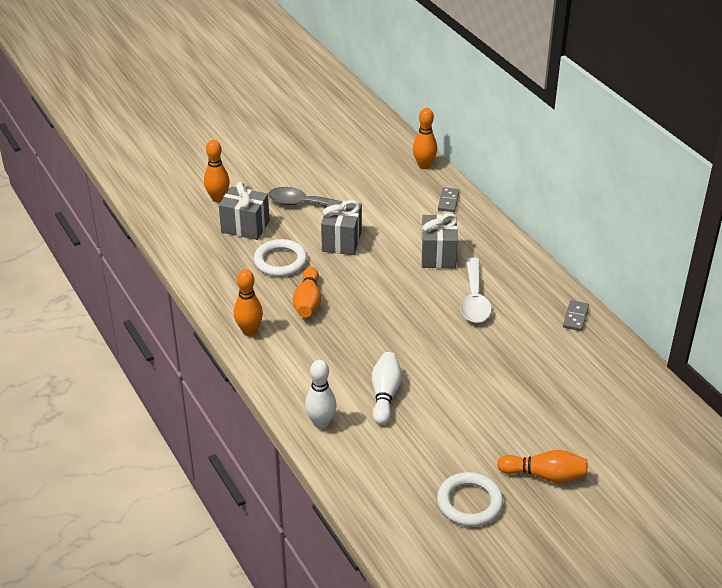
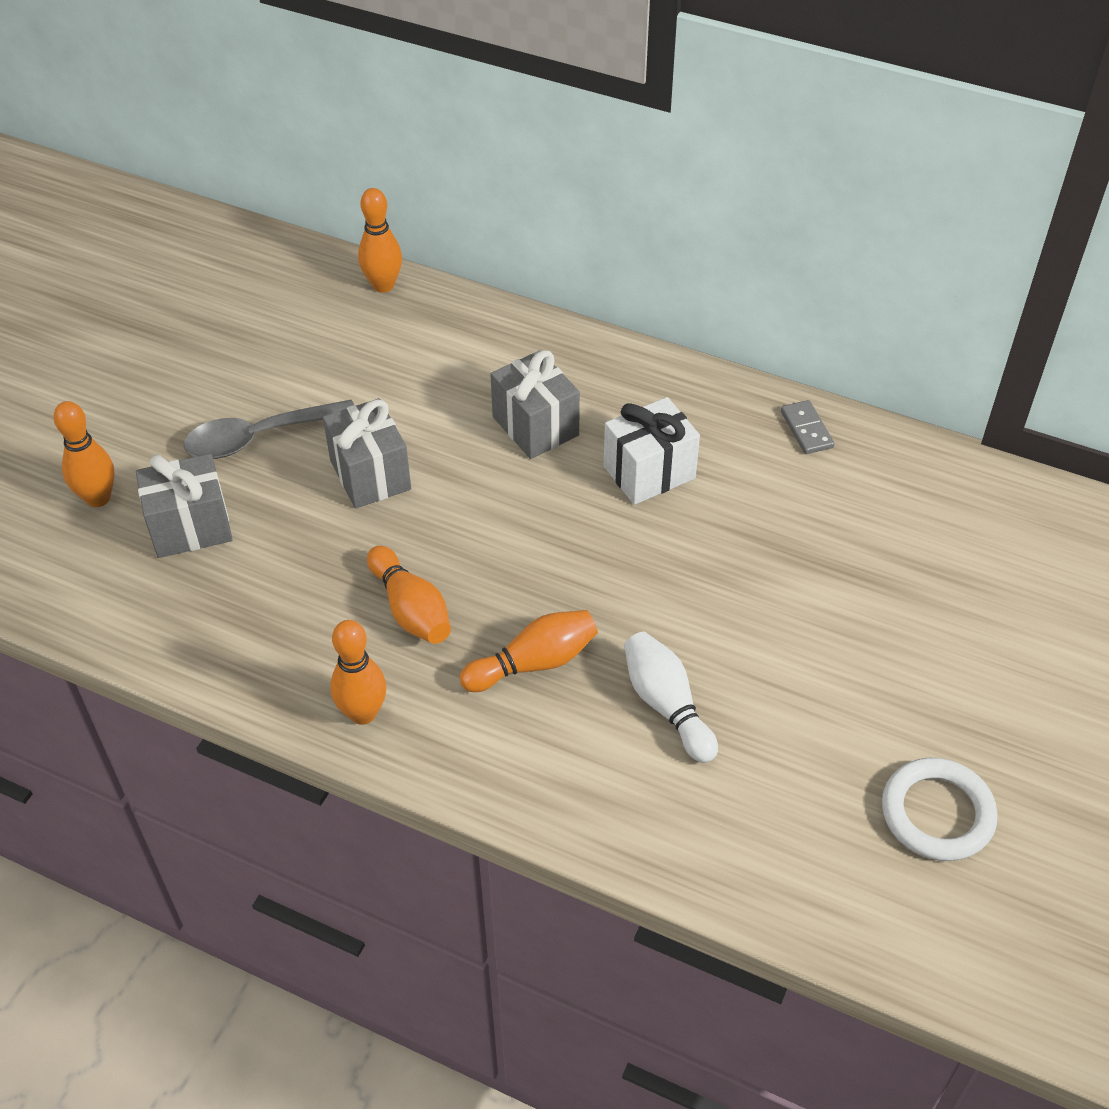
camera: 35 degrees left, 10 degrees up
(280, 261) = (304, 560): white ring -> none
(321, 423) = (617, 811): white bowling pin -> none
(448, 201) = (471, 329): grey domino -> none
(474, 299) = (649, 472): white spoon -> white gift
(545, 475) = (990, 705): orange bowling pin -> orange bowling pin (534, 663)

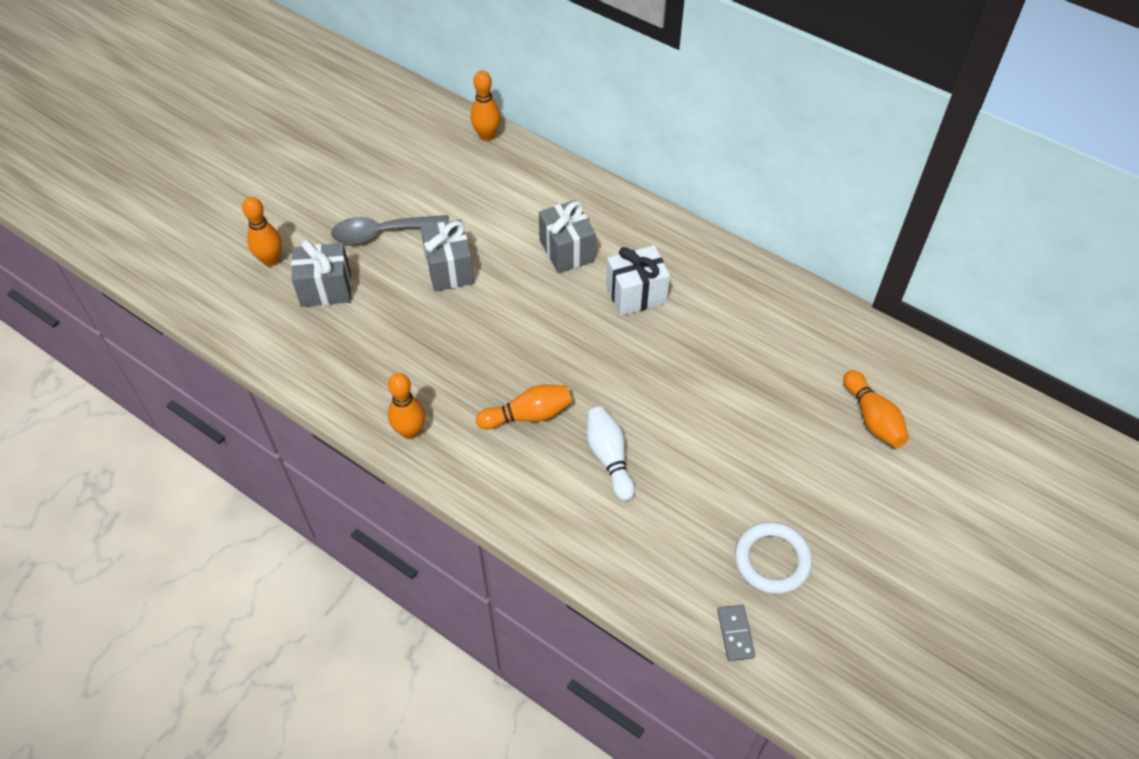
camera: 10 degrees right, 5 degrees up
(411, 609) = (456, 366): orange bowling pin -> orange bowling pin (872, 418)
(806, 429) = (752, 279): grey domino -> grey domino (735, 633)

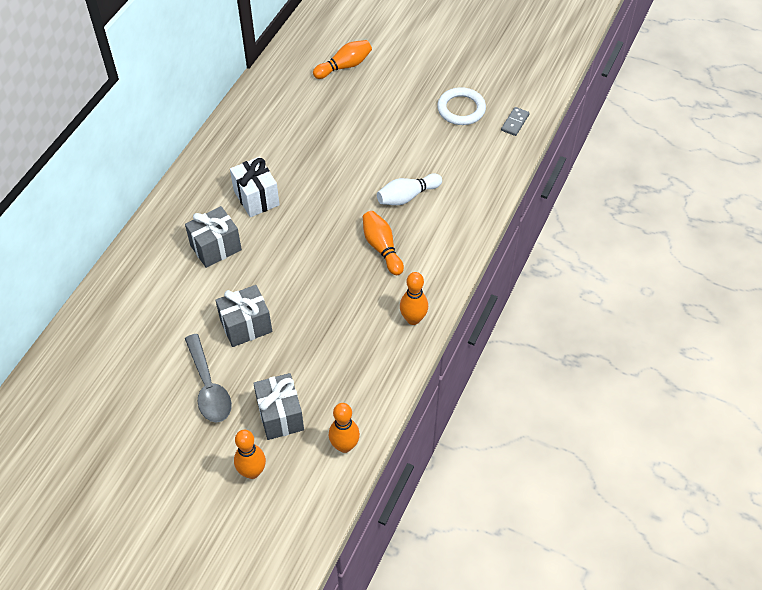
camera: 100 degrees left, 0 degrees up
(487, 136) = (77, 329): orange bowling pin -> orange bowling pin (344, 446)
(735, 633) = (515, 122): grey domino -> grey domino turned 45 degrees counterclockwise

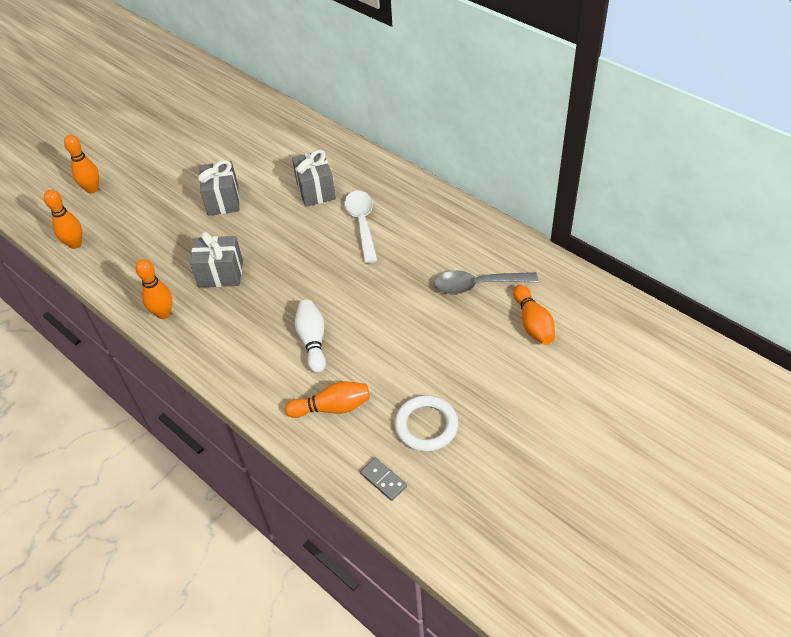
camera: 110 degrees right, 5 degrees down
(208, 387) = (179, 173): grey spoon -> grey spoon (477, 285)
(256, 198) = (362, 224): white gift -> white spoon
(280, 415) = (127, 210): grey gift -> grey gift (221, 274)
(382, 247) = (257, 306): orange bowling pin -> orange bowling pin (332, 407)

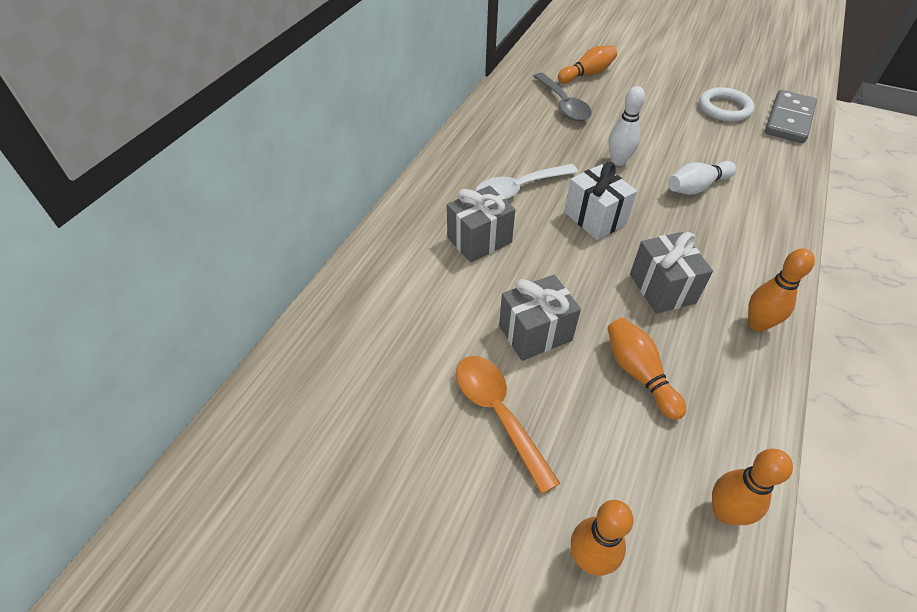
camera: 110 degrees left, 0 degrees up
(181, 174) = (498, 413): none -> orange spoon
(307, 259) = (595, 218): none -> white gift
(332, 407) = (754, 158): orange bowling pin -> orange bowling pin (638, 373)
(371, 298) = (618, 161): none -> white bowling pin
(383, 480) = (788, 120): grey domino -> grey domino, size x2.03

